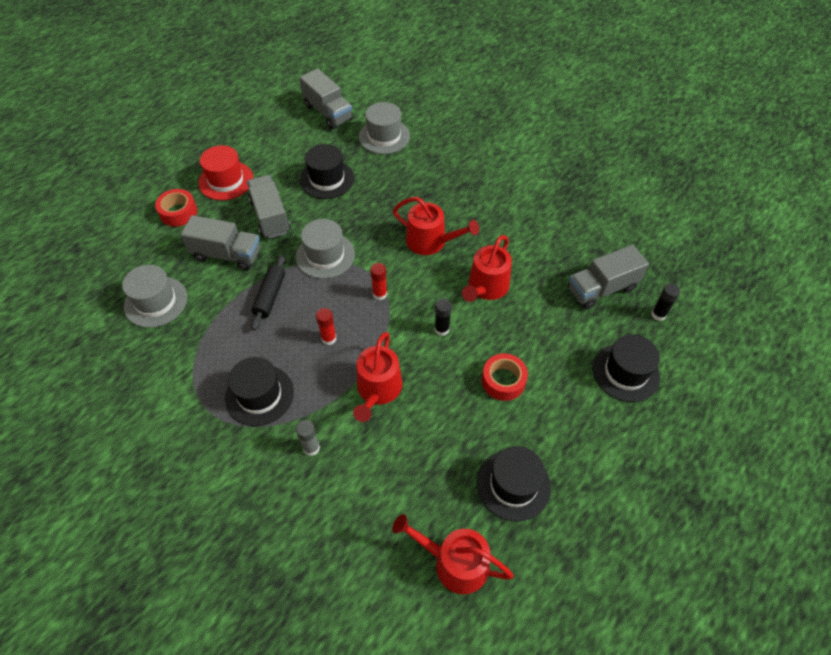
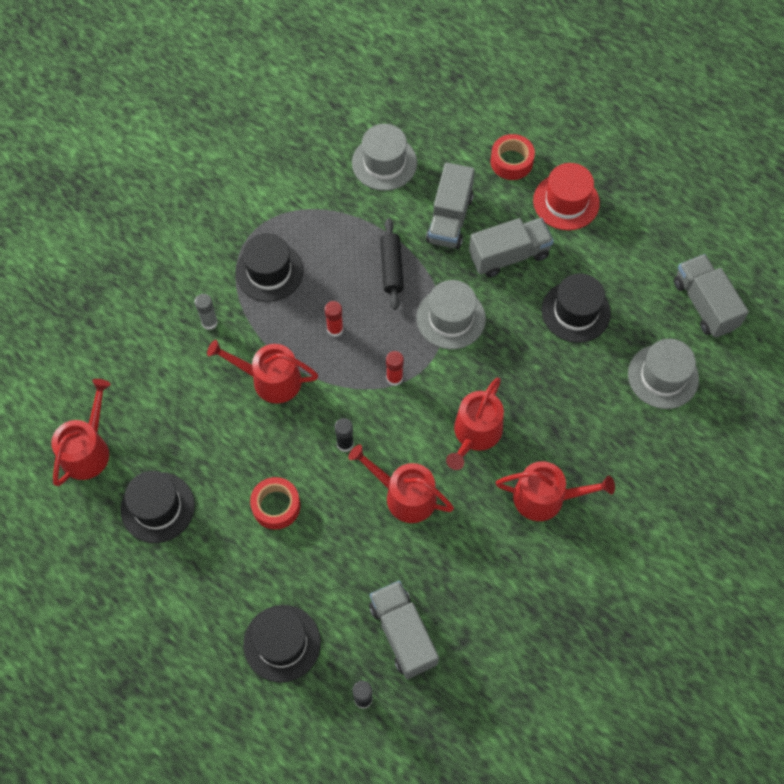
camera: 90 degrees right, 10 degrees up
(270, 296) = (391, 268): black rolling pin -> black rolling pin turned 75 degrees clockwise
(328, 112) = (704, 304): grey truck -> grey truck turned 105 degrees clockwise
(481, 202) = (545, 497): none -> red watering can

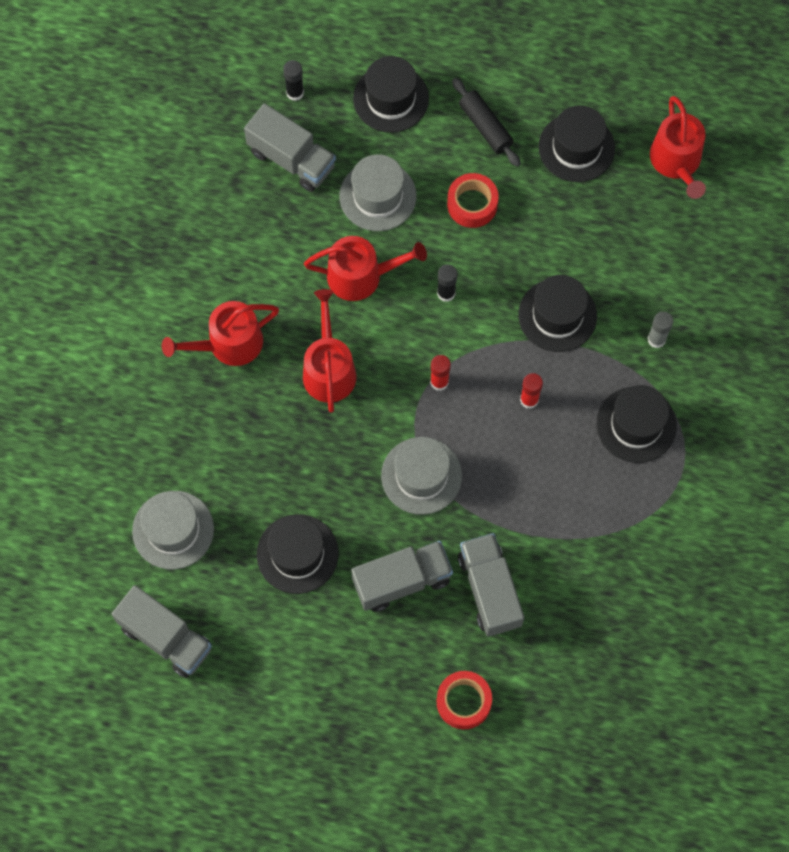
camera: 150 degrees right, 5 degrees up
(270, 380) = (557, 315): red watering can -> black hat
(384, 163) = (601, 620): grey hat -> grey hat (378, 196)
(391, 268) = (515, 498): black rolling pin -> black rolling pin (485, 127)
(509, 255) = (402, 581): grey truck -> grey truck turned 150 degrees counterclockwise
(566, 202) = (375, 683): red hat -> none

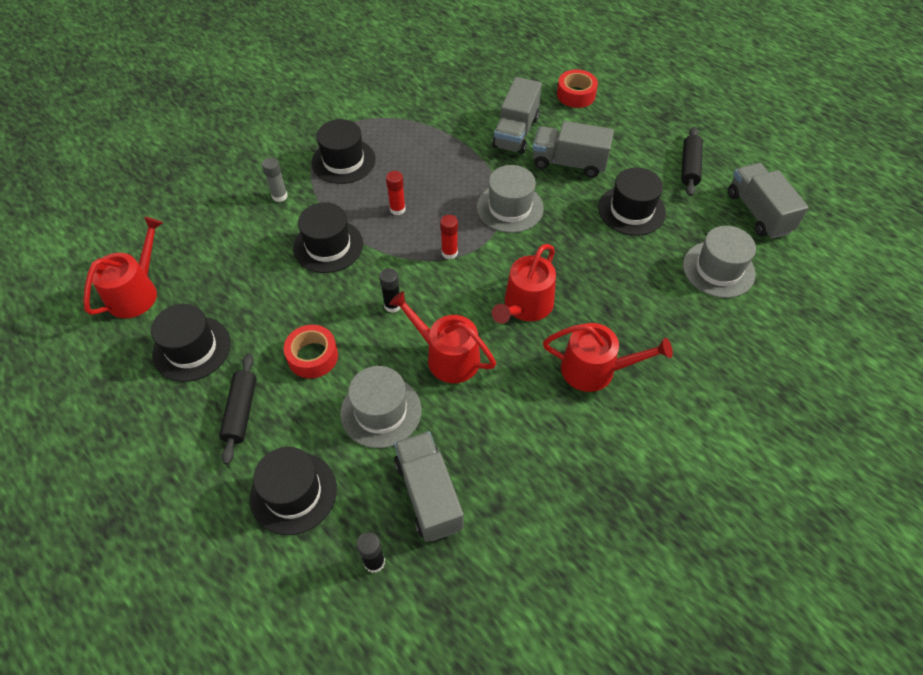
camera: 145 degrees left, 15 degrees down
(269, 662) = (689, 167): none -> black rolling pin

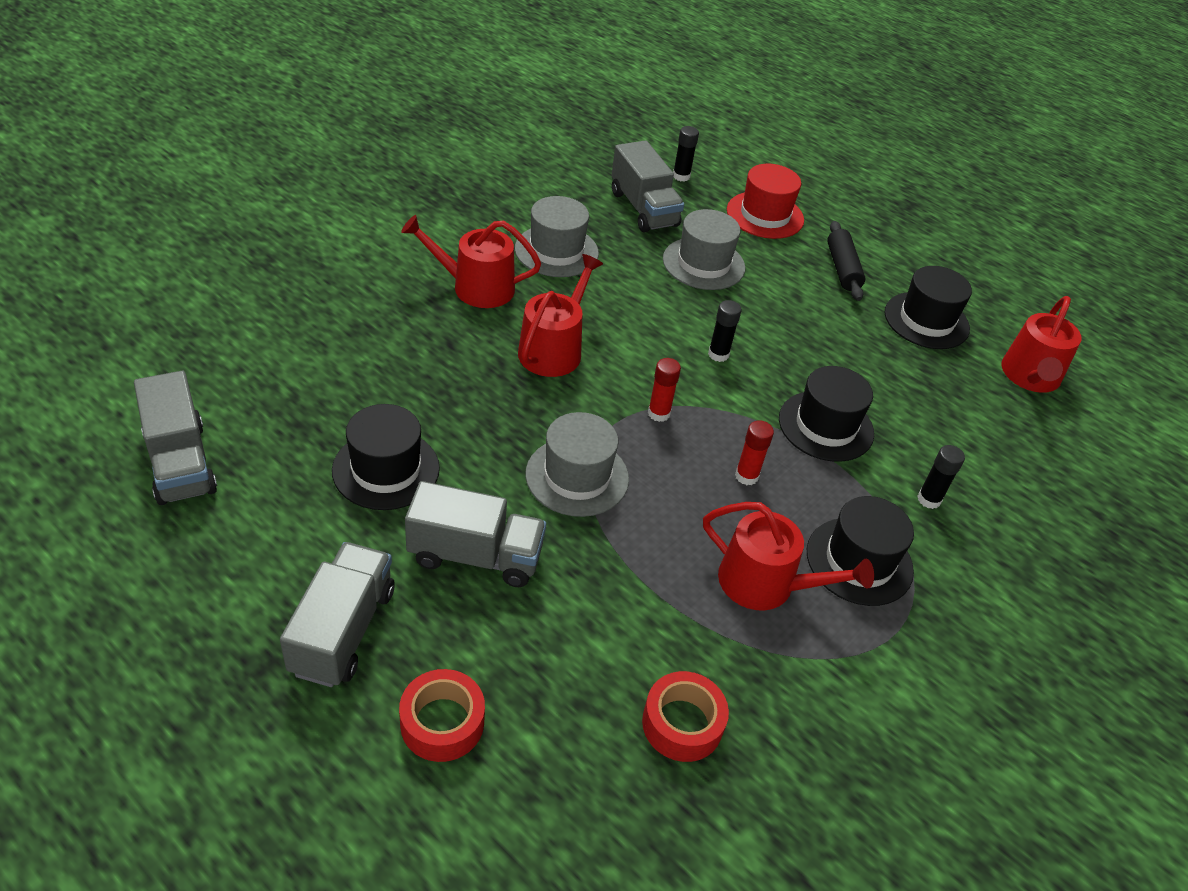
camera: 170 degrees right, 10 degrees down
(279, 196) = (929, 499): grey glue stick -> black glue stick
(293, 493) = (765, 215): black hat -> red hat
(313, 356) = (792, 309): red tape -> red tape (682, 724)
(447, 356) = (643, 304): red watering can -> red watering can (765, 584)
(516, 132) = (569, 622): grey truck -> grey truck (343, 631)
(689, 167) = (261, 546): black rolling pin -> none
(718, 269) = (284, 384): grey hat -> grey hat (556, 251)

